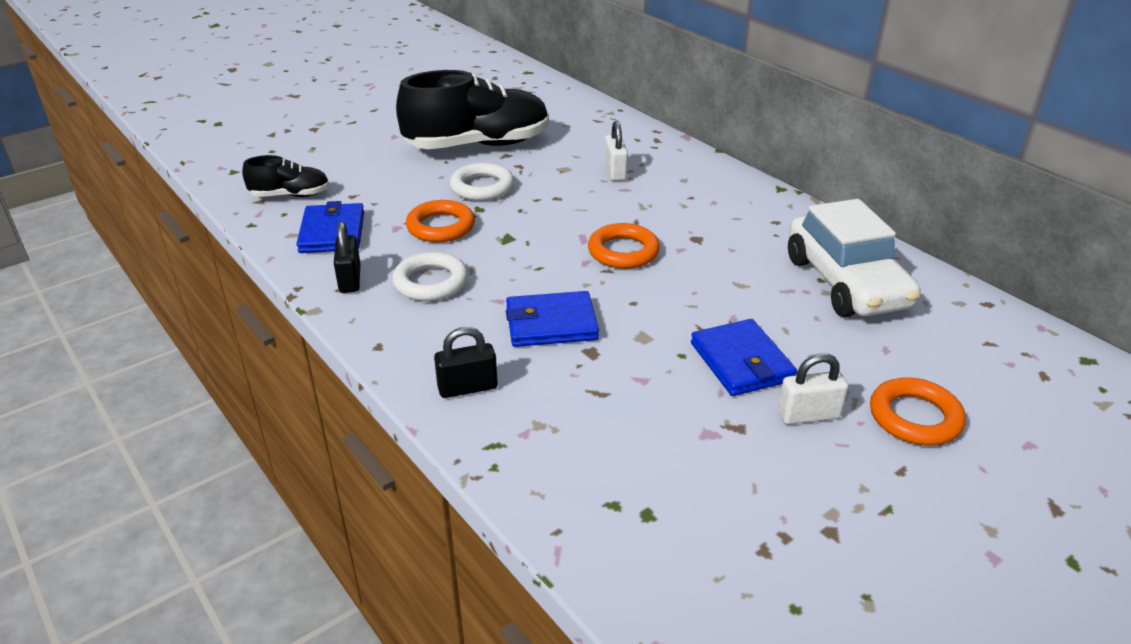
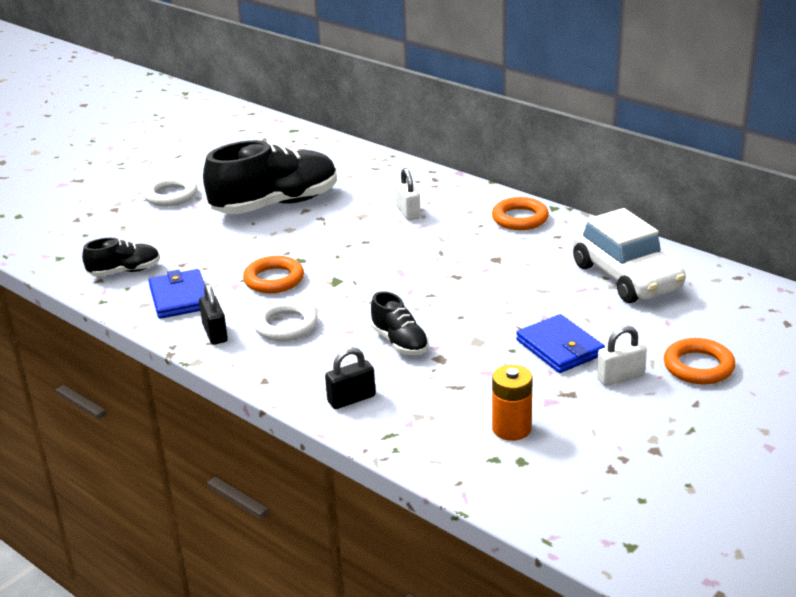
camera: 10 degrees left, 5 degrees down
(482, 187) = (295, 241): white ring -> white ring (171, 196)
(551, 323) = (400, 342): blue wallet -> black shoe
(623, 251) = (438, 278): orange ring -> orange ring (520, 218)
(649, 464) = (511, 429): none -> orange battery

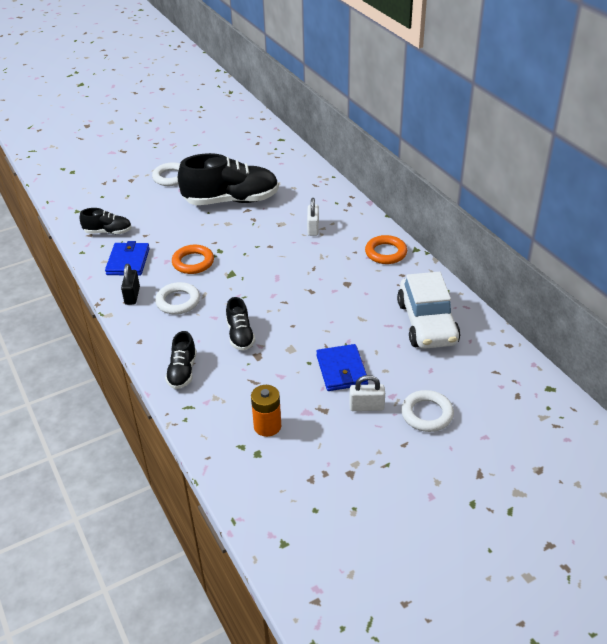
camera: 20 degrees right, 10 degrees up
(351, 399) = (182, 371): black padlock -> black shoe
(698, 366) = (427, 414): orange ring -> white ring

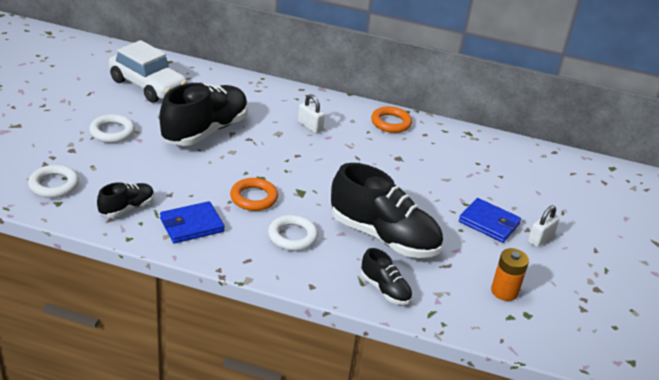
camera: 50 degrees left, 5 degrees down
(128, 261) = (192, 225): blue wallet -> blue wallet turned 75 degrees counterclockwise
(132, 296) = (244, 252): black padlock -> none
(240, 335) = (383, 236): black shoe -> black shoe, size x2.04
(427, 323) = (490, 161): white car -> white car (148, 86)
(427, 414) = (578, 222): white ring -> white ring (54, 185)

